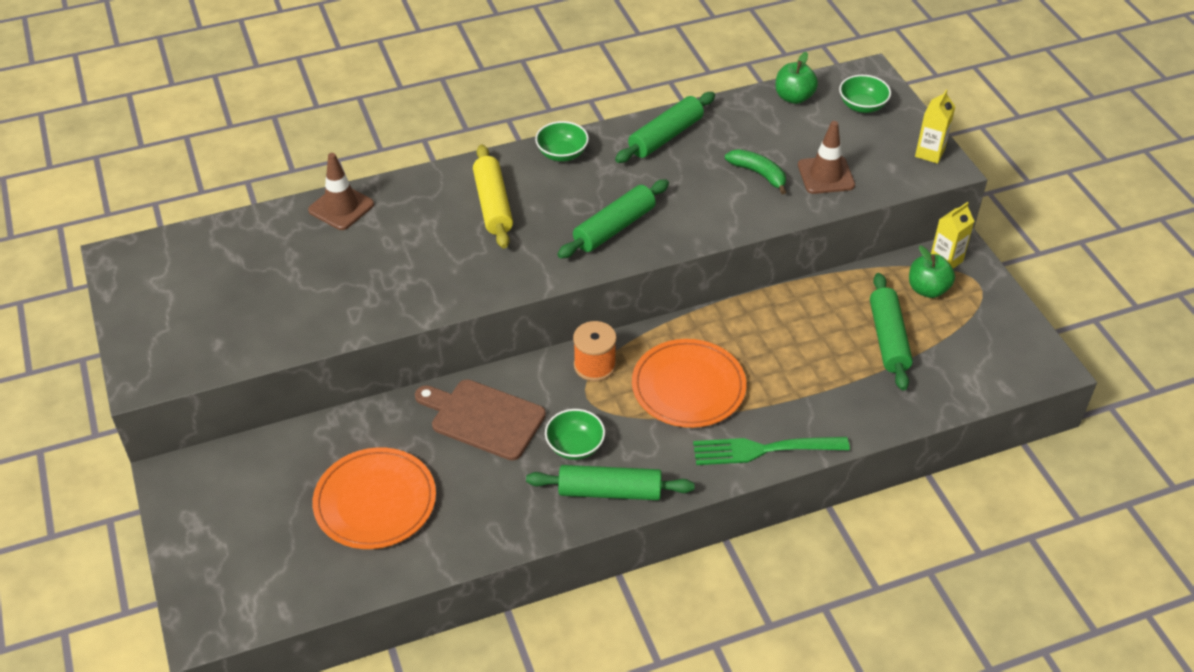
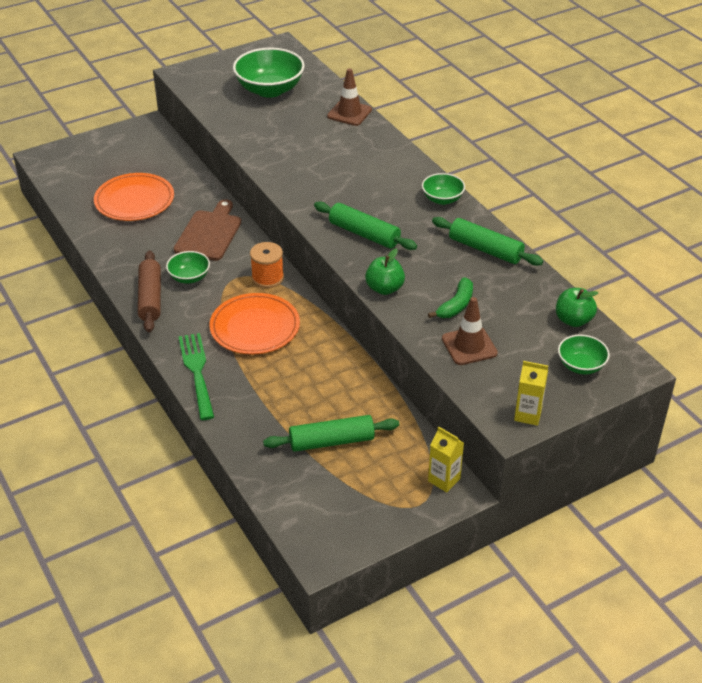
camera: 80 degrees right, 5 degrees down
(243, 280) = (270, 90): none -> green bowl
(493, 204) = (372, 175): yellow rolling pin -> none
(610, 491) = (150, 298): green rolling pin -> brown rolling pin
(927, 289) = (401, 467): green apple -> green apple (384, 288)

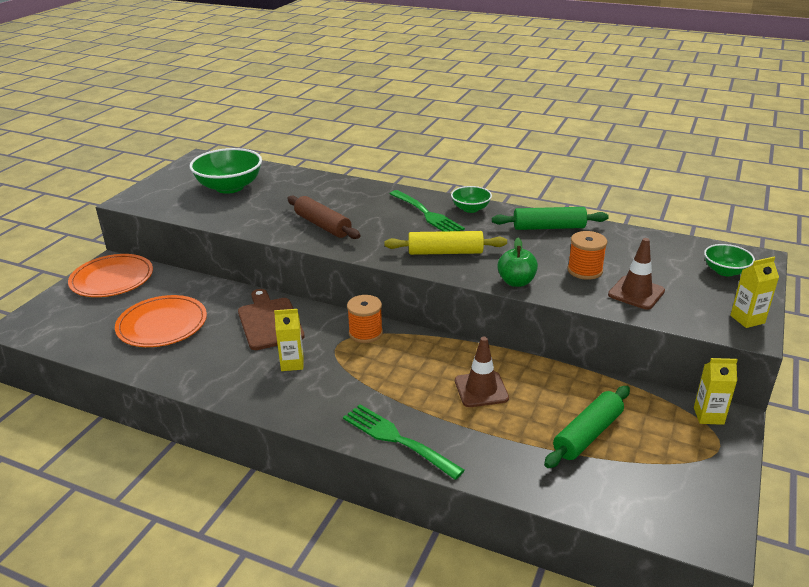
camera: 35 degrees left, 10 degrees down
(150, 298) = (273, 398): brown rolling pin -> brown rolling pin (322, 225)
(189, 277) = (292, 363): green bowl -> yellow carton
(255, 327) = (403, 376): orange plate -> orange plate (112, 279)
(349, 113) = (319, 181): brown traffic cone -> brown traffic cone (481, 389)
(364, 234) = (445, 252): green rolling pin -> yellow rolling pin
(397, 188) = (427, 214): none -> green fork
(456, 305) = (585, 270): green banana -> orange spool
(573, 320) = (674, 246): green apple -> none

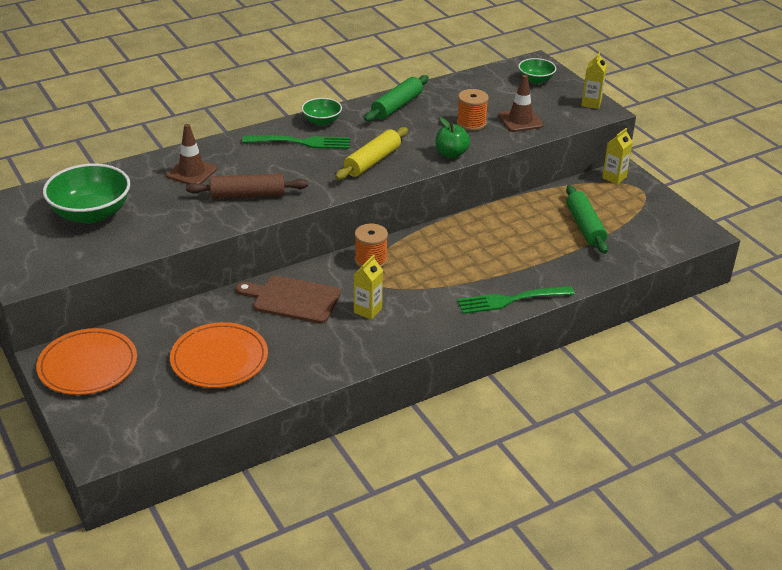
camera: 55 degrees left, 5 degrees up
(481, 389) = (498, 242): brown traffic cone -> brown traffic cone (191, 172)

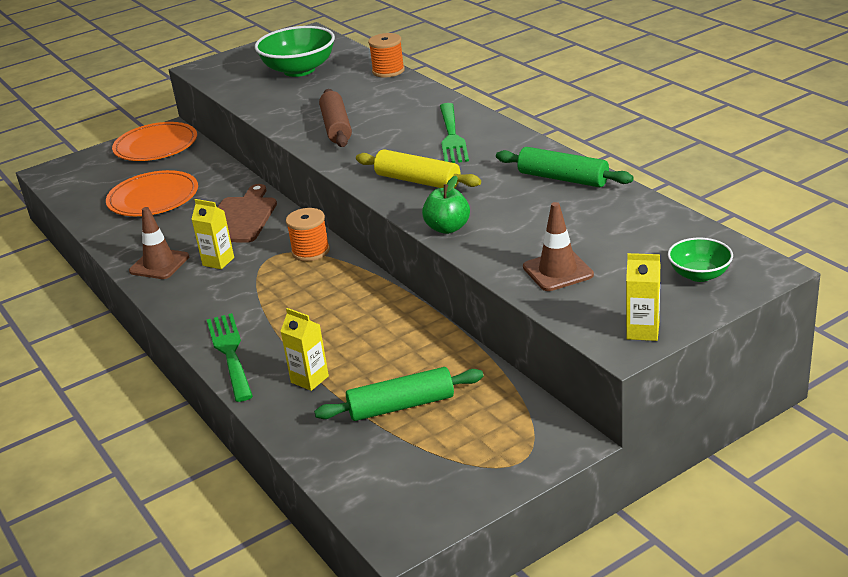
camera: 90 degrees right, 5 degrees down
(191, 172) = (377, 95): brown traffic cone -> brown traffic cone (159, 264)
(322, 121) = (505, 140): green bowl -> none
(471, 123) = (536, 234): orange spool -> orange spool (388, 71)
(614, 177) = (548, 431): yellow carton -> yellow carton (309, 379)

